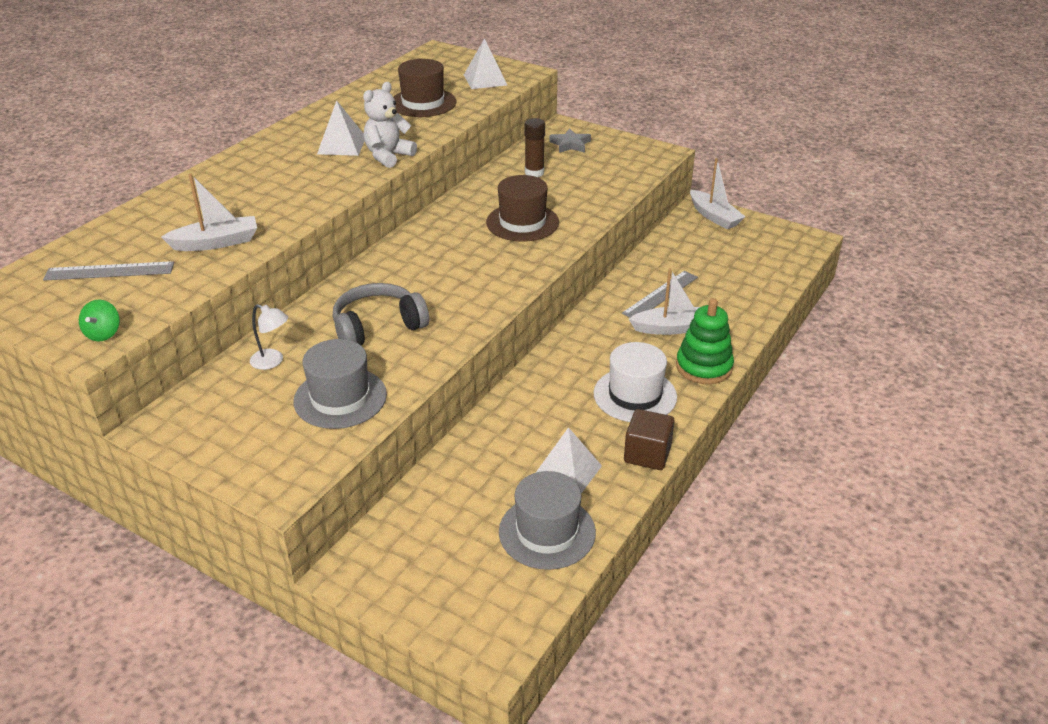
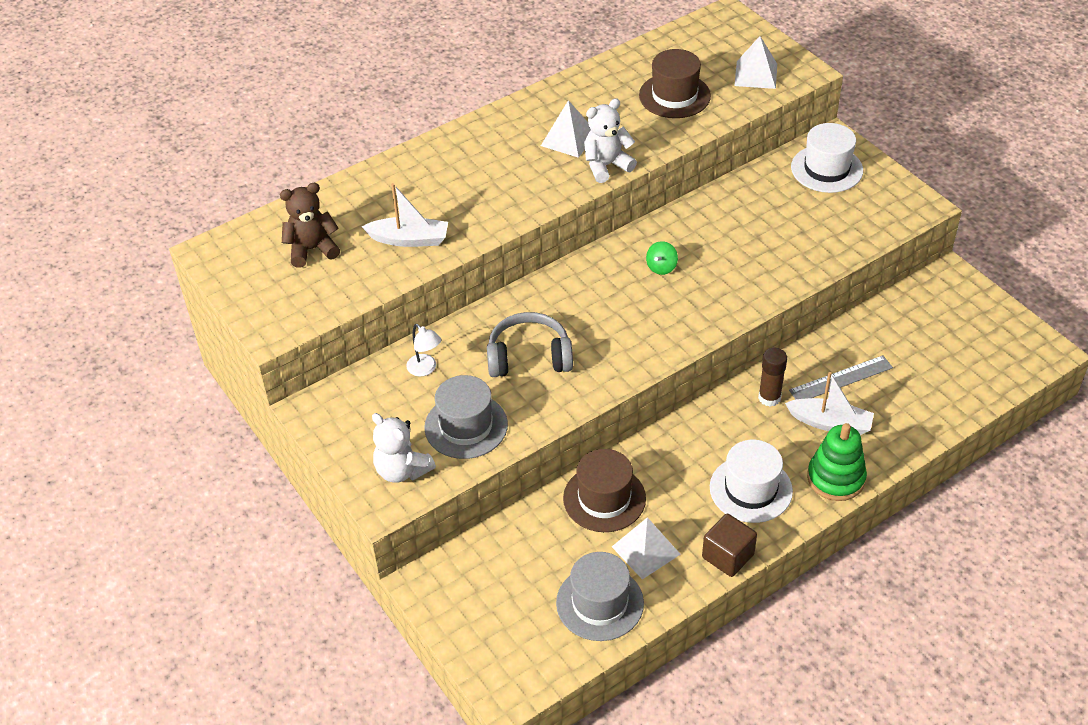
camera: 25 degrees right, 10 degrees up
(103, 334) = (287, 319): green spinning top -> green spinning top (661, 267)
(109, 271) = (312, 249): grey ruler -> brown teddy bear
(287, 454) = (402, 470): none -> white teddy bear
(522, 222) = (722, 266): brown hat -> brown hat (604, 498)
(534, 173) = (767, 200): brown glue stick -> brown glue stick (769, 398)
(570, 144) = (826, 169): grey star -> white hat
(714, 217) = (958, 292): white boat -> none

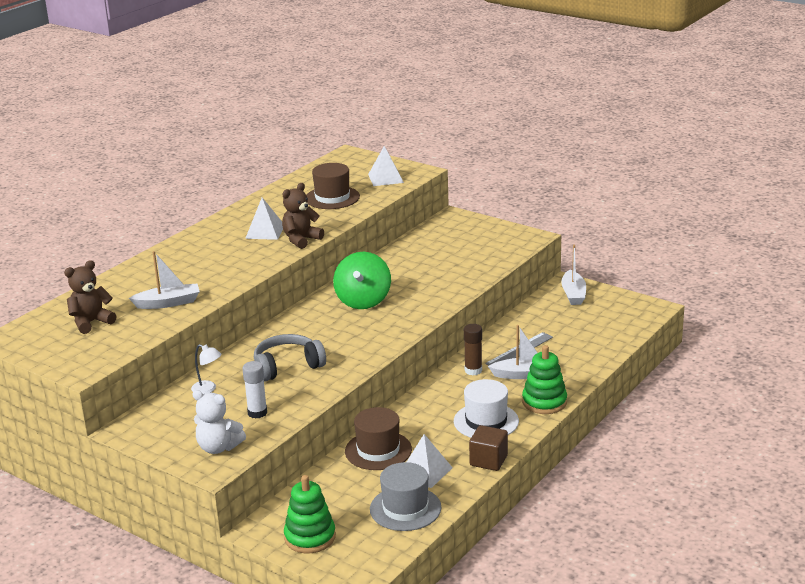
camera: 20 degrees left, 20 degrees down
(466, 426) = (257, 413): grey hat -> white glue stick
(475, 613) = (310, 537): none -> green stacking toy
(606, 166) = (301, 240): white teddy bear -> brown teddy bear
(661, 267) = (363, 301): green spinning top -> green spinning top, size x2.24
(826, 169) = (456, 231): white hat -> none
(951, 298) = (573, 294): none -> white boat

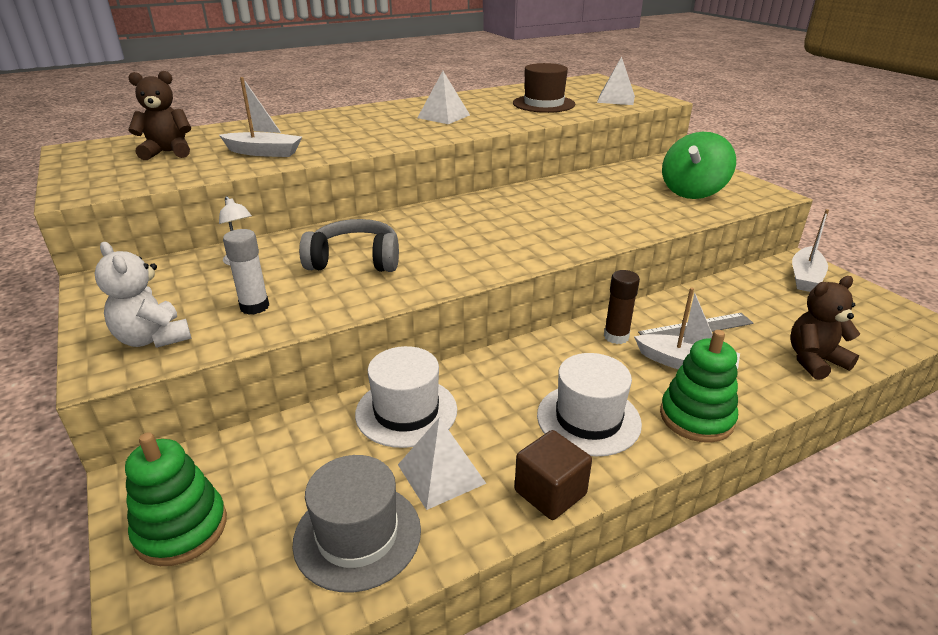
camera: 25 degrees right, 5 degrees up
(301, 240) = (472, 128): brown teddy bear -> brown teddy bear (814, 361)
(363, 301) = (513, 213): green spinning top -> green spinning top (692, 192)
(378, 450) = (406, 411): brown hat -> white hat

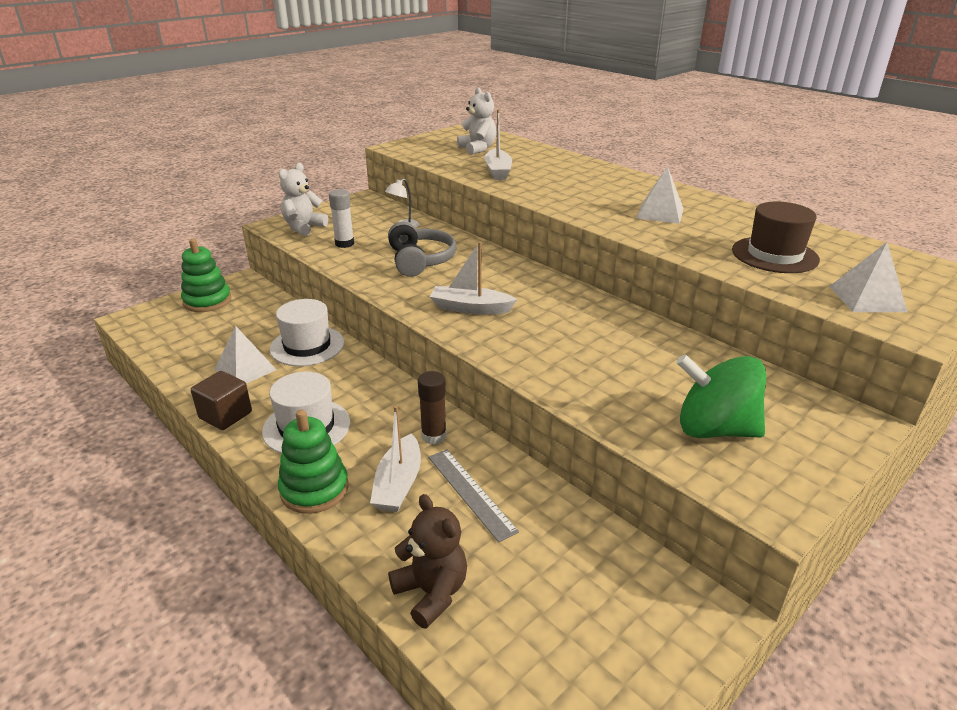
camera: 75 degrees right, 0 degrees up
(168, 152) = (477, 149): brown teddy bear -> white teddy bear
(357, 535) = (196, 350): grey hat -> none
(805, 277) = (661, 615): white boat -> white boat (470, 308)

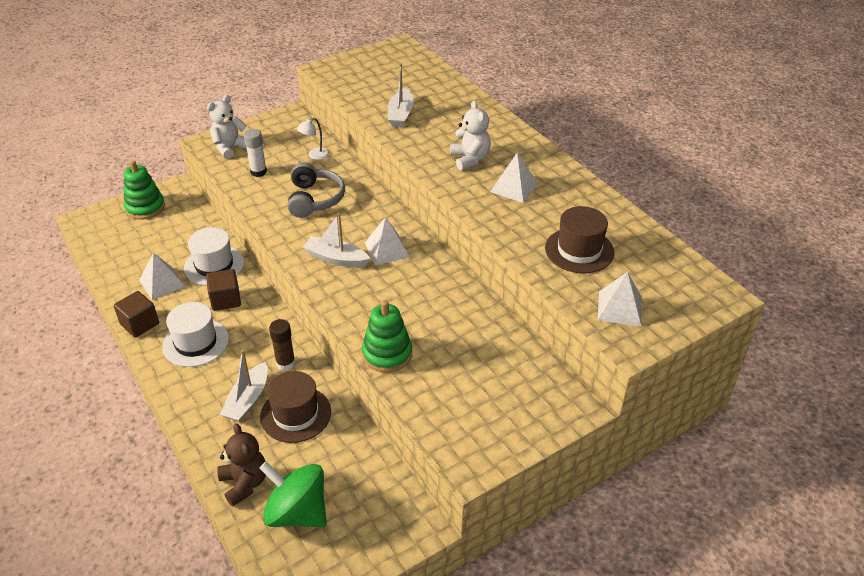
camera: 10 degrees right, 10 degrees up
(314, 489) = (188, 396): green stacking toy -> green stacking toy (387, 354)
(332, 378) = (225, 300): none -> brown cube
(470, 492) = (295, 414): grey ruler -> brown hat
(477, 149) = (396, 79): white teddy bear -> white teddy bear (470, 159)
(526, 295) = (387, 249): none -> white pyramid
(714, 429) = (466, 398): green spinning top -> green spinning top (297, 512)

